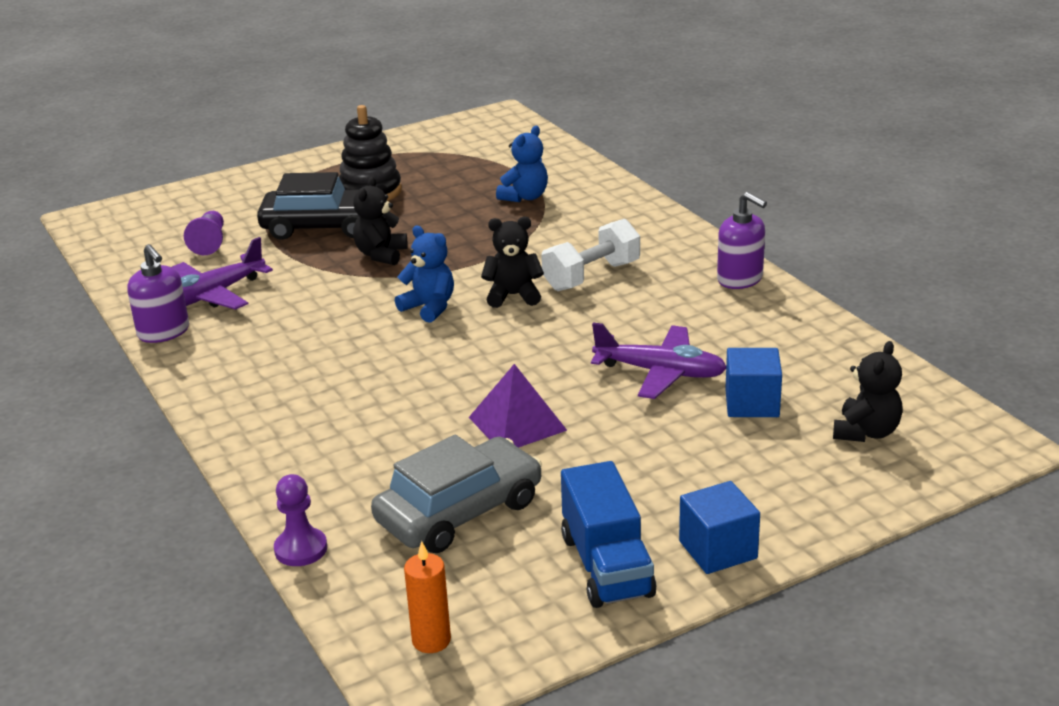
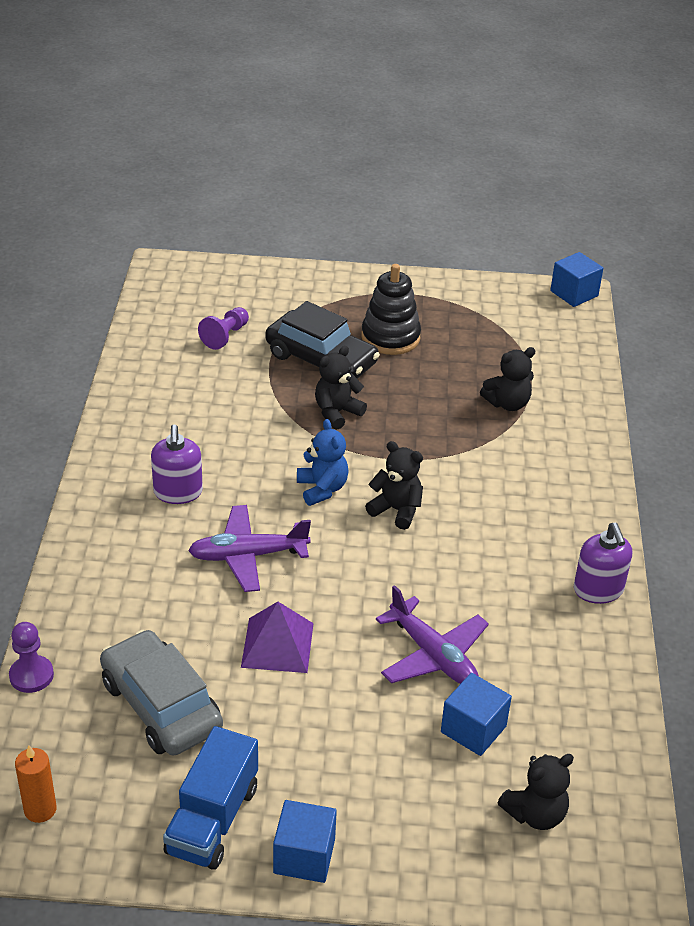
camera: 30 degrees right, 10 degrees up
(164, 332) = (118, 415): purple soap dispenser -> purple soap dispenser (178, 492)
(213, 295) = (181, 394): purple plane -> purple plane (248, 556)
(459, 511) = (161, 705): grey car -> grey car turned 120 degrees counterclockwise
(496, 115) = (574, 293): none -> blue cube
(524, 197) = (507, 403): blue teddy bear -> black teddy bear
(591, 276) = (478, 521): white dumbbell -> none

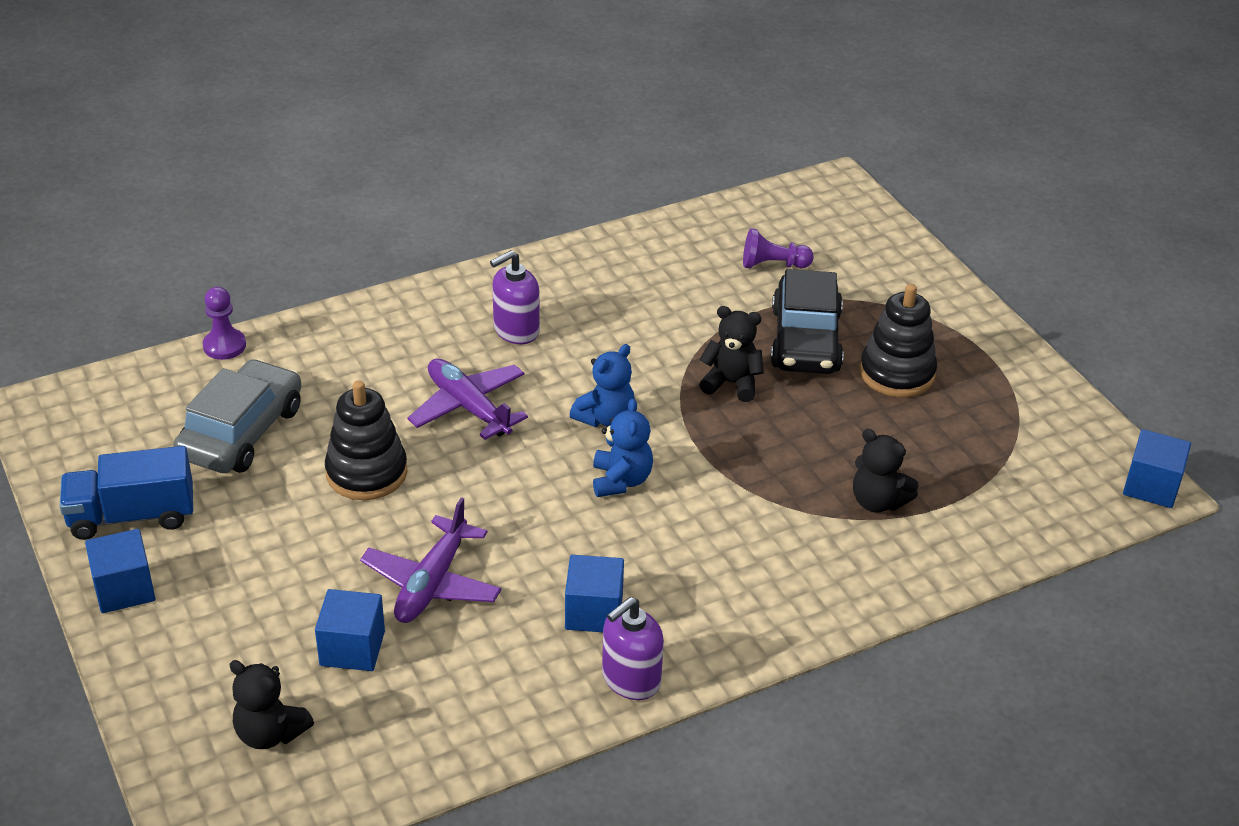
camera: 60 degrees right, 0 degrees up
(40, 809) = (85, 414): orange candle -> none
(277, 645) = (366, 473): purple pyramid -> black stacking toy
(396, 510) = (621, 480): black teddy bear -> blue teddy bear
(521, 581) = (594, 612): none -> blue cube

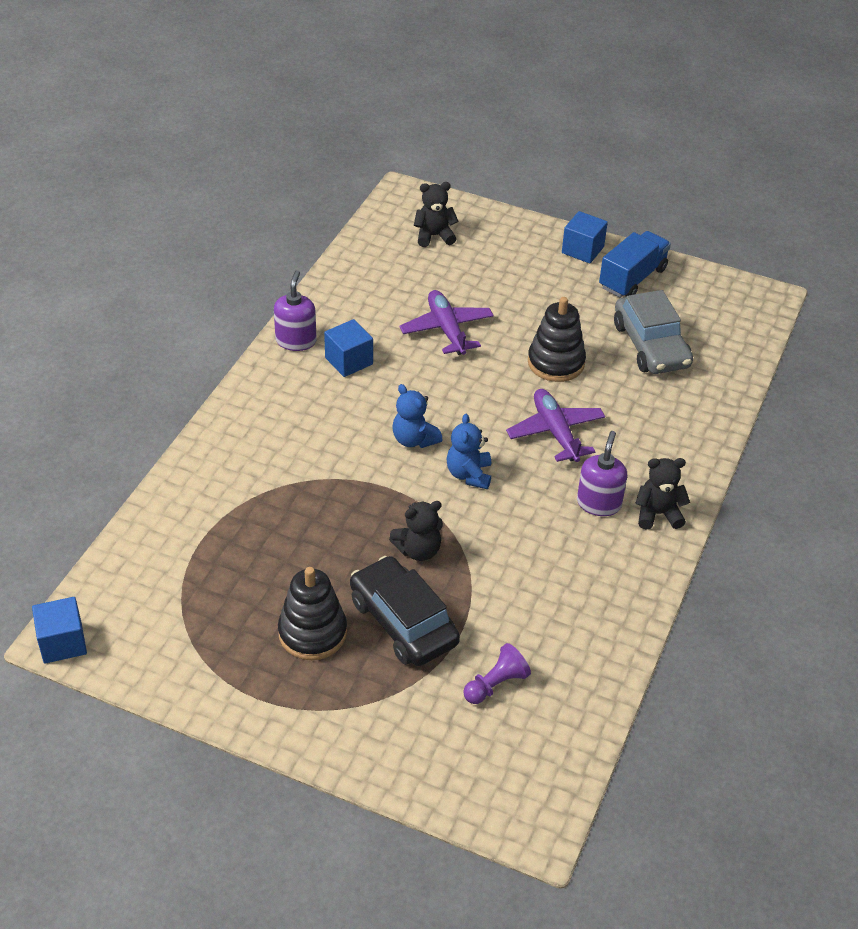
camera: 140 degrees right, 5 degrees up
(224, 346) = (741, 386): purple pawn -> none
(352, 648) = (445, 283): blue cube -> none
(468, 407) = (555, 432): purple plane -> purple plane turned 120 degrees counterclockwise
(878, 501) = (246, 517): black teddy bear -> black teddy bear (658, 514)

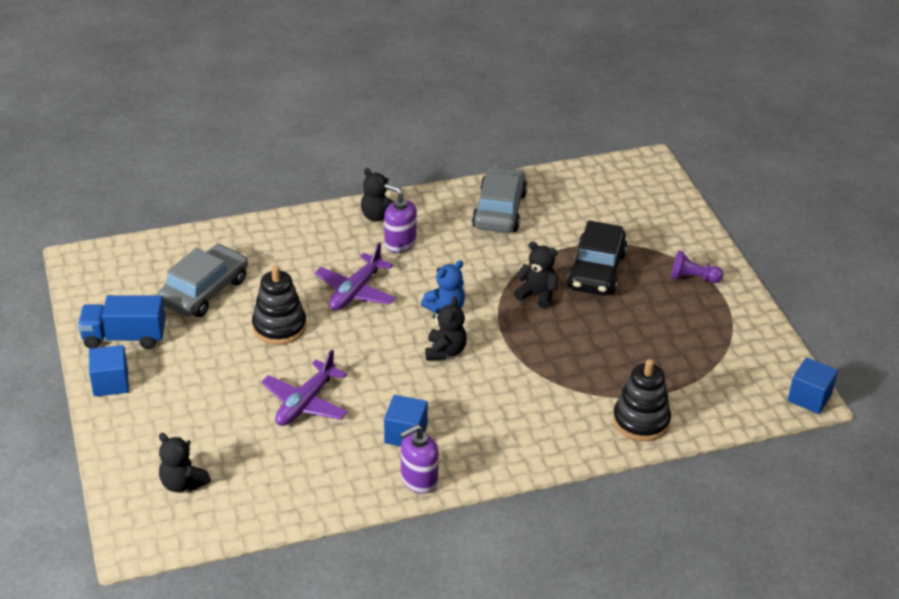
camera: 130 degrees left, 5 degrees down
(312, 633) = (654, 300): black stacking toy -> black stacking toy (641, 421)
(414, 439) = (445, 351): blue teddy bear -> black teddy bear
(496, 684) = (588, 216): purple pawn -> purple pawn (692, 278)
(579, 614) = (499, 210): none -> grey car
(599, 503) = (400, 243): purple soap dispenser -> purple soap dispenser turned 60 degrees clockwise

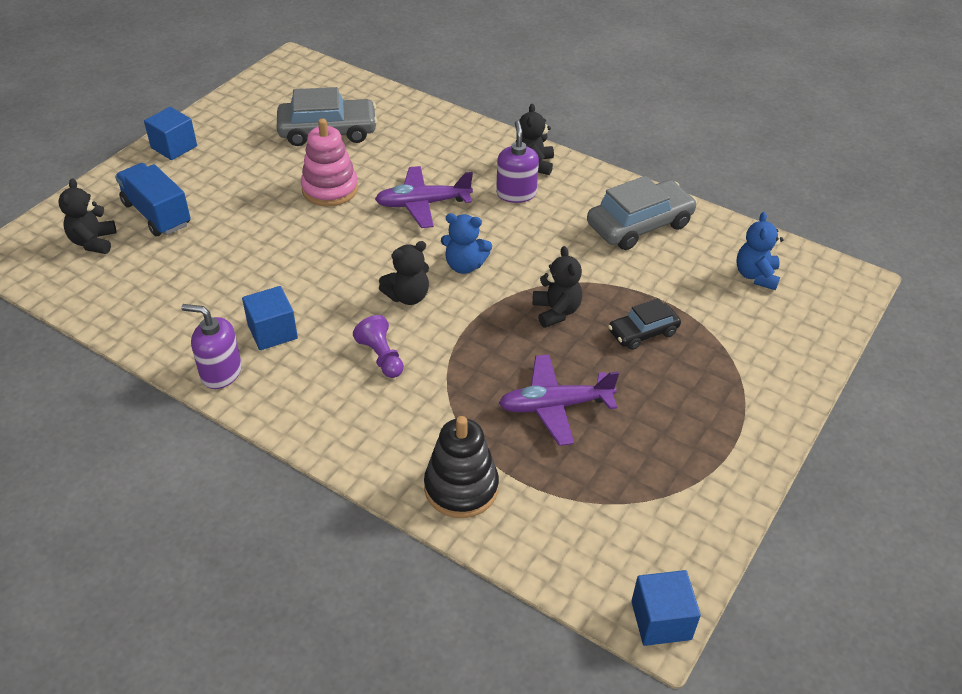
camera: 50 degrees right, 5 degrees up
(124, 337) = (231, 125): blue truck -> blue truck (157, 214)
(279, 327) = (330, 189): black stacking toy -> pink stacking toy
(305, 403) = (252, 253): purple plane -> purple plane (555, 406)
(596, 271) = (643, 332): black car -> black car, size x0.59
(601, 195) = (756, 276): none -> blue teddy bear
(692, 278) = (727, 409): purple pawn -> purple pawn (381, 357)

